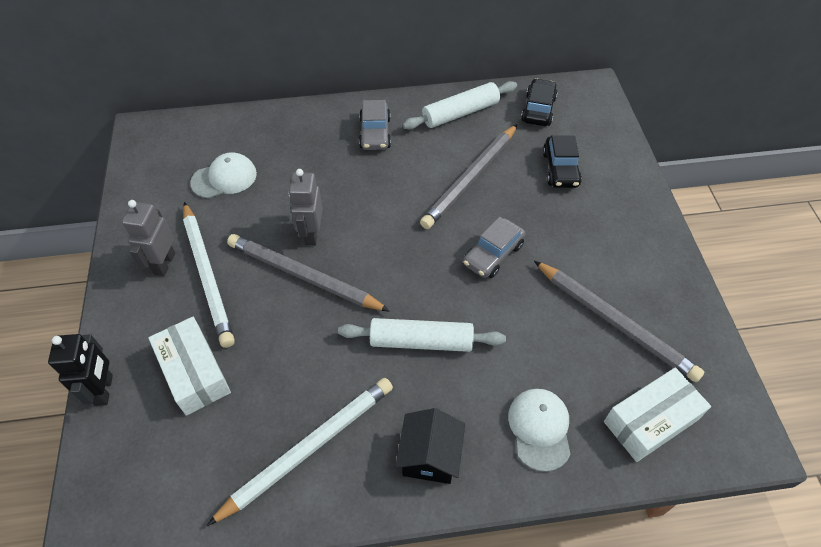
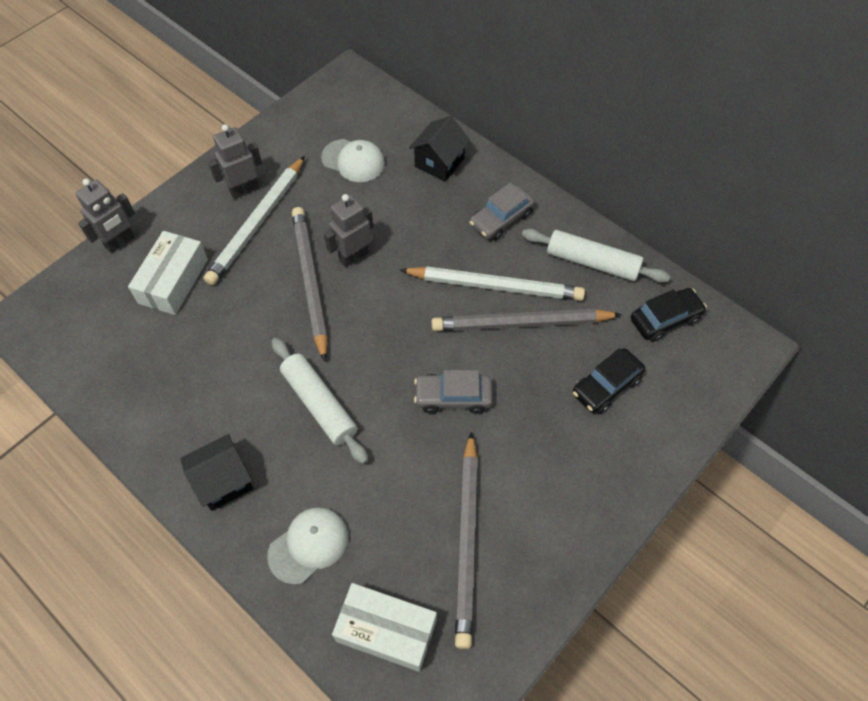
camera: 50 degrees right, 5 degrees up
(104, 390) = (120, 242): black robot -> grey robot
(288, 133) = (439, 163): none -> black house
(309, 448) = (170, 397): white pencil -> white pencil (495, 286)

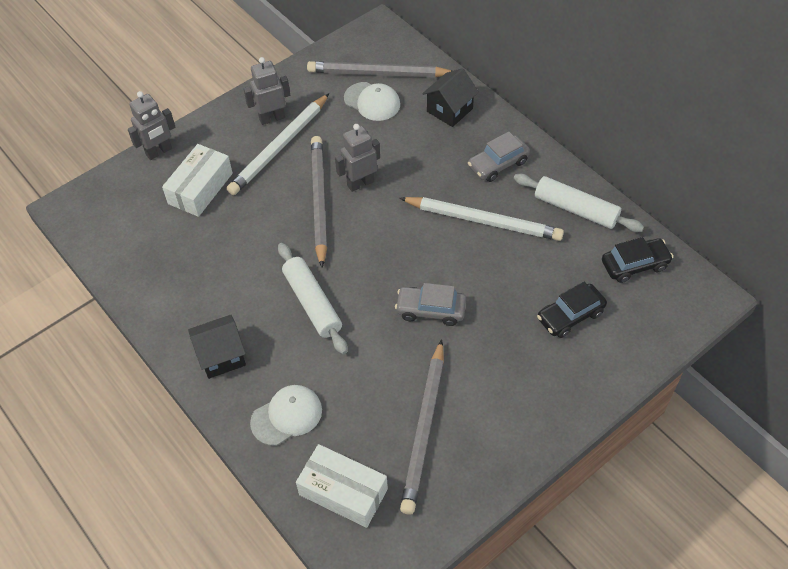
camera: 10 degrees right, 5 degrees down
(521, 323) = (502, 255): grey pencil -> grey pencil (378, 73)

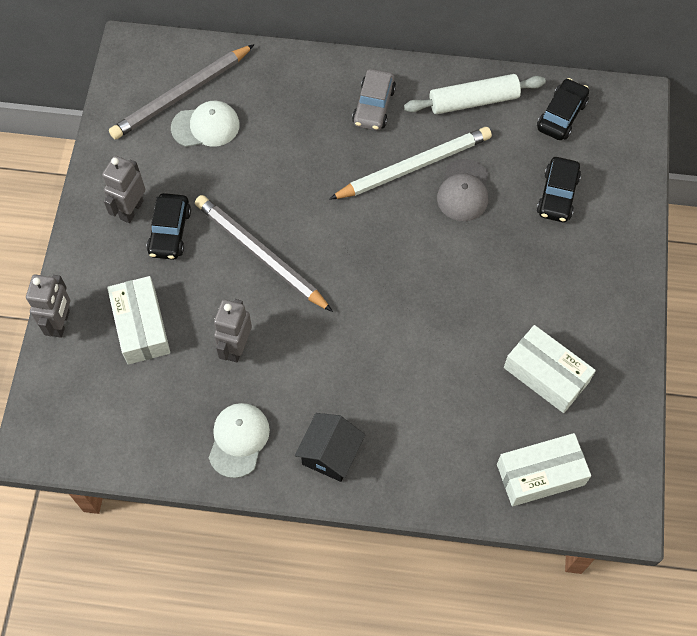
camera: 45 degrees left, 10 degrees up
(279, 147) = (170, 232): white pencil -> black car
(287, 416) = (436, 455): white cap -> white cap (238, 440)
(312, 303) = (354, 348): white rolling pin -> none
(360, 183) = (278, 211): grey robot -> grey robot (236, 347)
(424, 429) = (546, 374): grey pencil -> white box
(430, 310) = (452, 276): grey car -> none
(449, 110) = (282, 85): black house -> none
(502, 261) = (463, 191): none -> grey cap

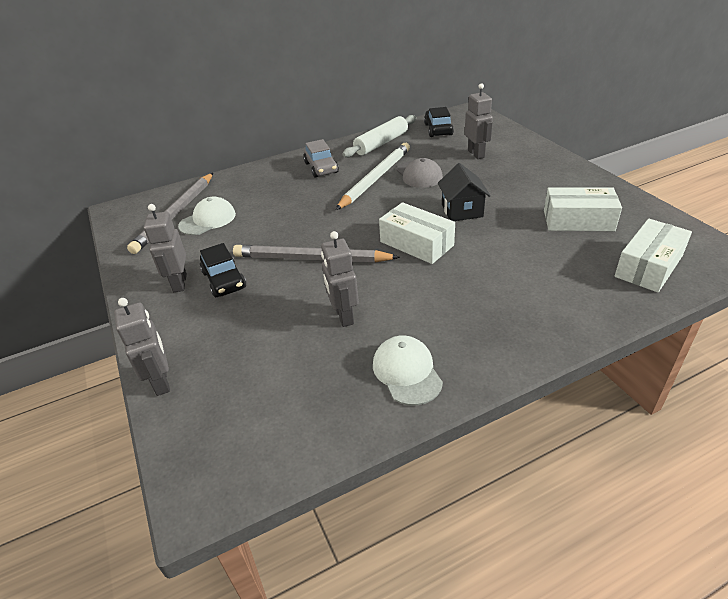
camera: 30 degrees left, 25 degrees down
(141, 326) = (245, 345): white box -> white box (416, 243)
(330, 454) = (493, 338): black house -> black house (462, 210)
(557, 195) = (476, 154): black car -> grey robot

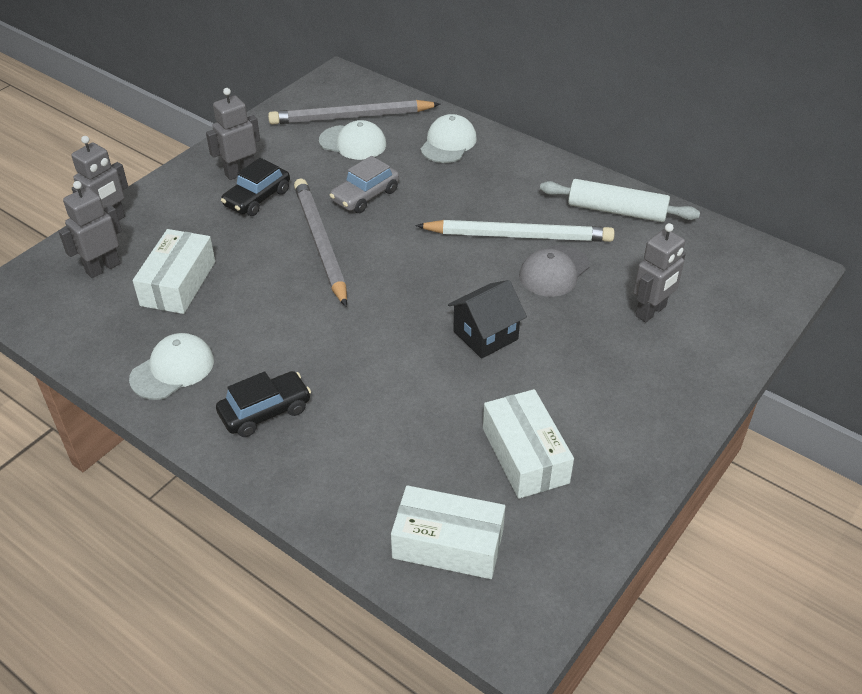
camera: 60 degrees right, 5 degrees up
(255, 182) = (448, 143): none -> white cap
(321, 168) = (515, 181): grey car -> grey car (365, 196)
(343, 316) = (237, 300): grey robot -> grey robot (103, 268)
(416, 243) = (390, 315): white box -> white box (178, 283)
(438, 129) = (701, 253): black car -> black car (265, 411)

